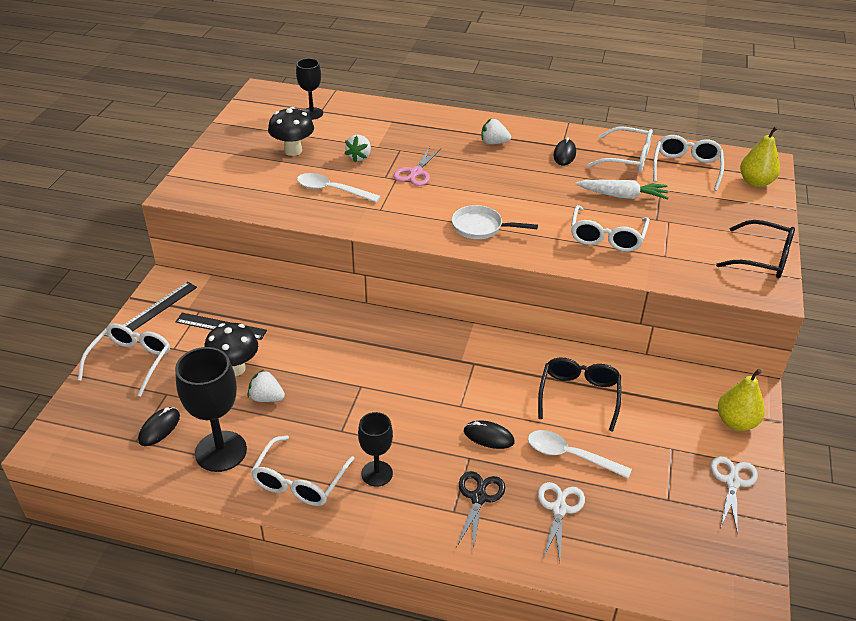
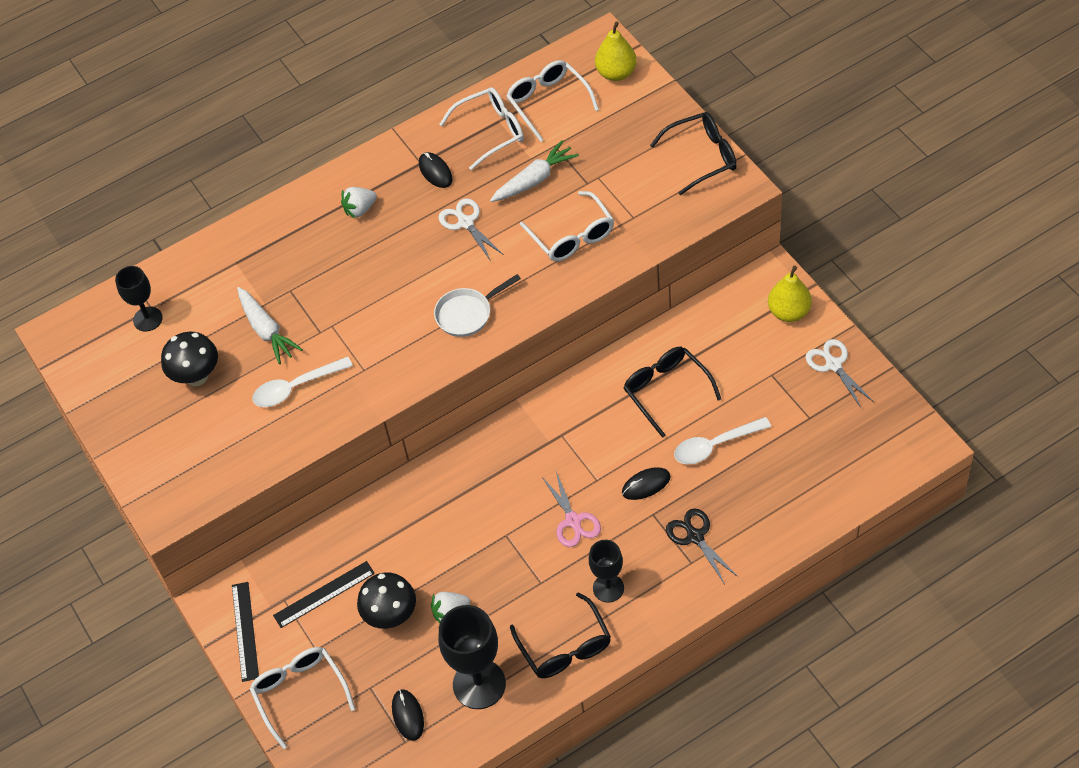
camera: 40 degrees left, 15 degrees up
(300, 481) = (564, 646): white glasses -> black glasses
(359, 157) = (266, 330): white strawberry -> white carrot
(416, 172) = (339, 303): pink scissors -> pink scissors (573, 520)
(559, 509) = (753, 493): white scissors -> white scissors (466, 223)

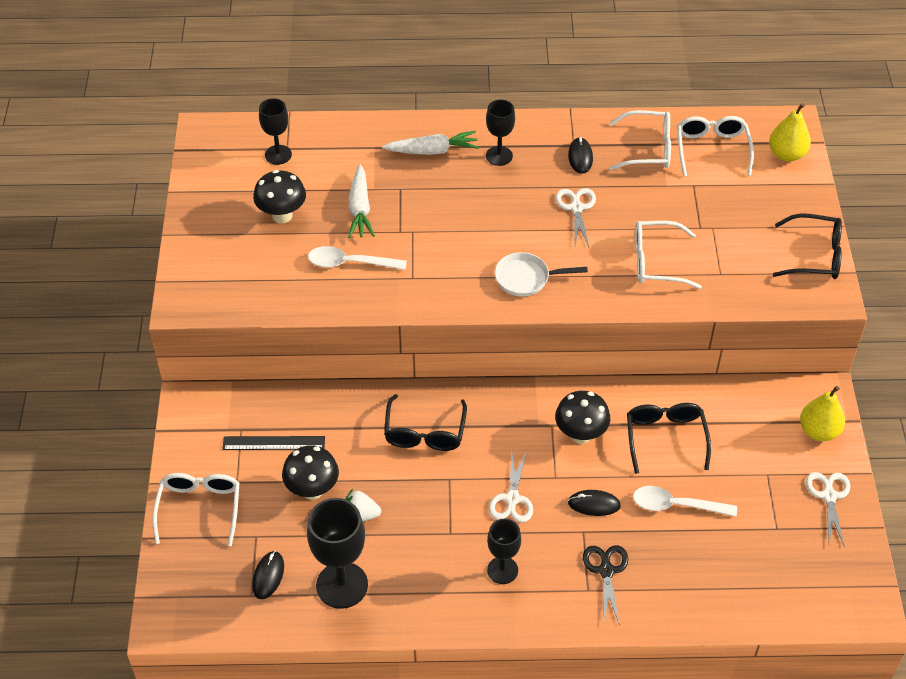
camera: 25 degrees right, 5 degrees down
(245, 631) = (194, 436): black ruler -> none
(360, 209) = (499, 156): white strawberry -> black goblet
(534, 180) = (657, 203): white carrot -> white carrot (432, 150)
(564, 646) = (432, 596): black glasses -> black glasses (425, 432)
(572, 236) = (657, 262): white glasses -> white glasses turned 90 degrees clockwise
(573, 520) = (512, 499): pink scissors -> white scissors
(592, 429) = (580, 434): none -> black mushroom

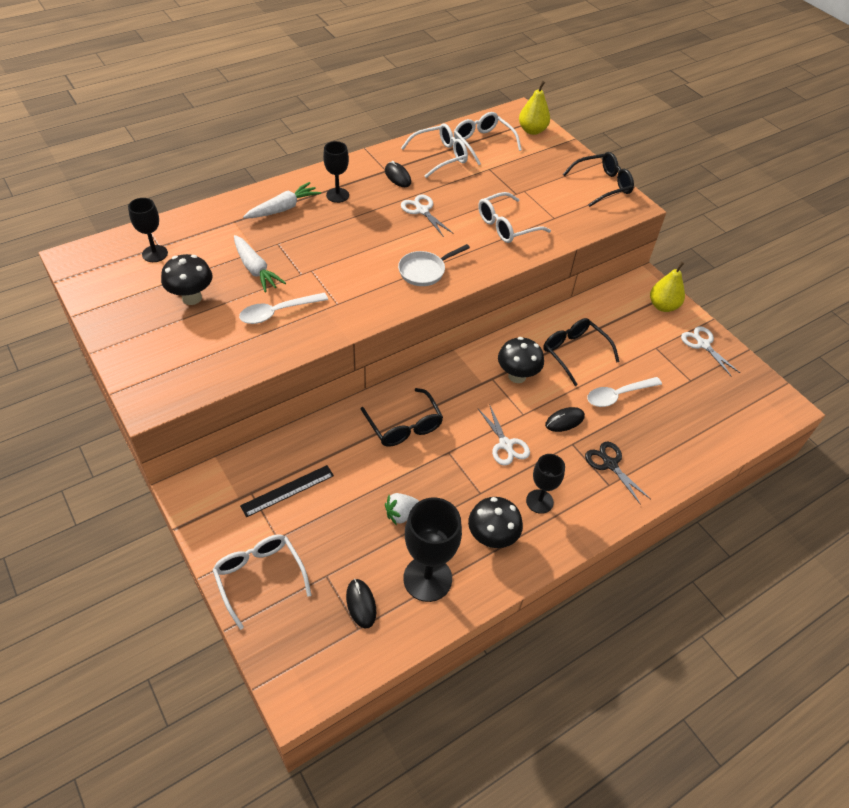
camera: 35 degrees left, 0 degrees up
(312, 490) = (347, 513): black mushroom -> black mushroom (492, 538)

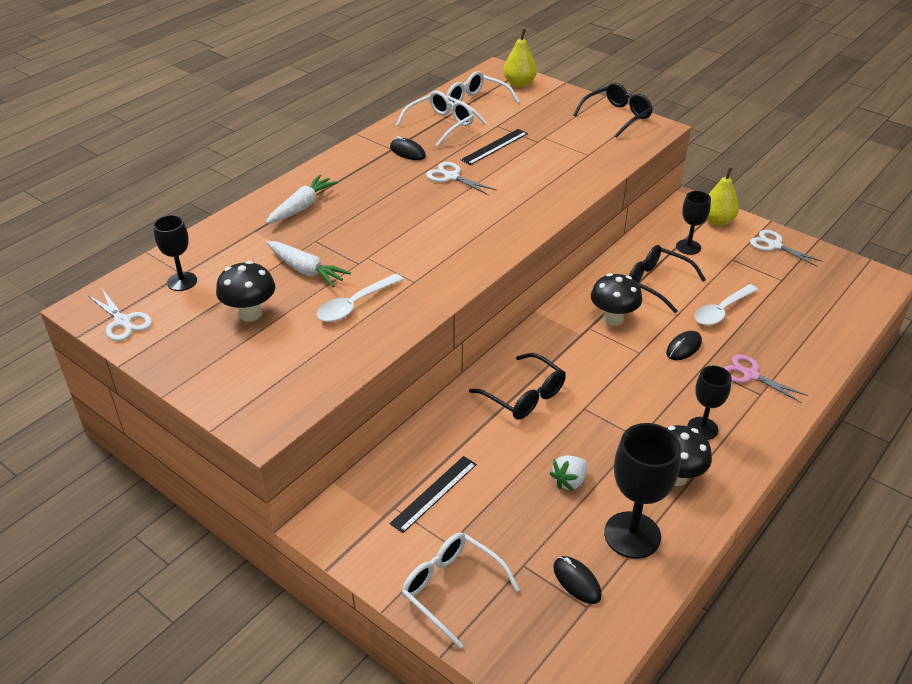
camera: 15 degrees left, 10 degrees down
(337, 195) = (354, 182): black goblet -> black goblet (688, 247)
(424, 271) = (487, 230): white pan -> none
(475, 189) = (494, 146): none -> black ruler
(505, 444) = (638, 385): white scissors -> white scissors (123, 321)
(507, 226) = (546, 171): white glasses -> none
(610, 464) = (750, 375): black scissors -> pink scissors

